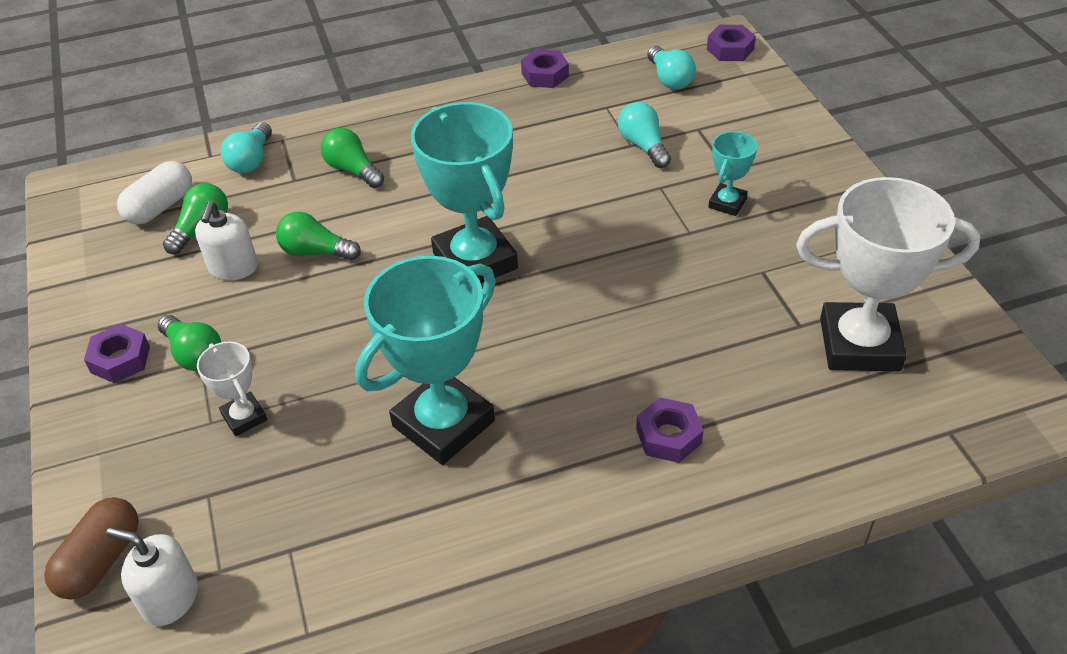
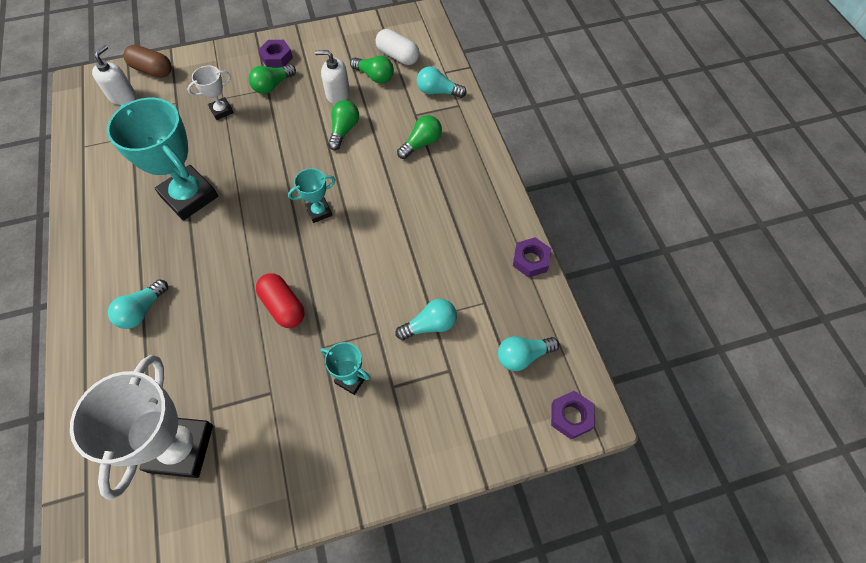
camera: 90 degrees right, 15 degrees up
(475, 261) = (319, 212): turquoise trophy -> turquoise trophy, size x0.48
(637, 277) = (283, 306): none -> red capsule
(668, 436) = (142, 311): purple nut -> turquoise light bulb

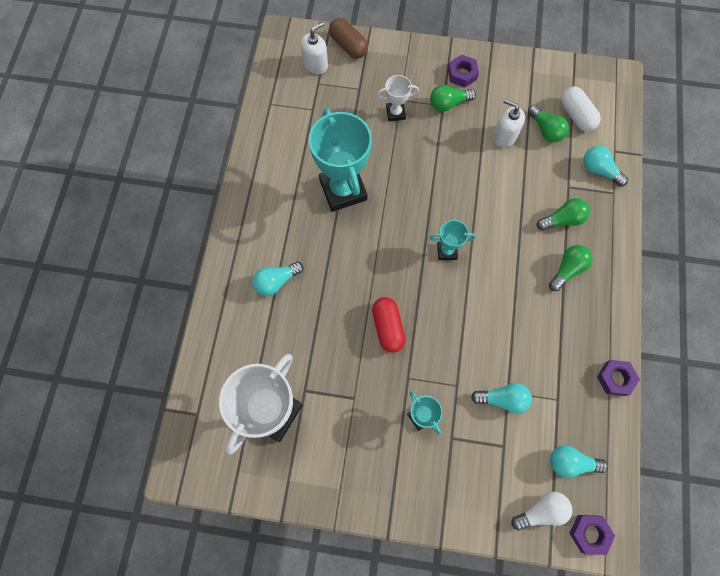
camera: 25 degrees right, 10 degrees up
(344, 130) = (497, 177): green light bulb -> green light bulb (567, 270)
(514, 417) = (541, 511): none -> white light bulb

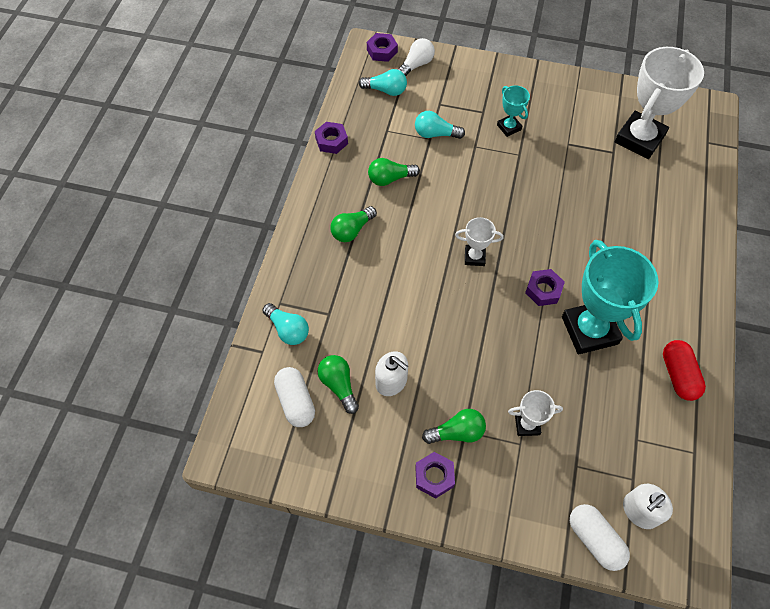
camera: 175 degrees left, 10 degrees down
(276, 281) = (653, 241): turquoise light bulb -> none
(348, 46) = (594, 539): brown capsule -> white capsule
(382, 223) = (543, 290): none -> purple nut
(388, 327) = (537, 194): red capsule -> red capsule (678, 375)
(447, 251) = (474, 257): turquoise trophy -> white trophy
(541, 511) = (416, 65): white light bulb -> white light bulb turned 150 degrees clockwise
(562, 220) = (345, 278): green light bulb -> green light bulb (390, 178)

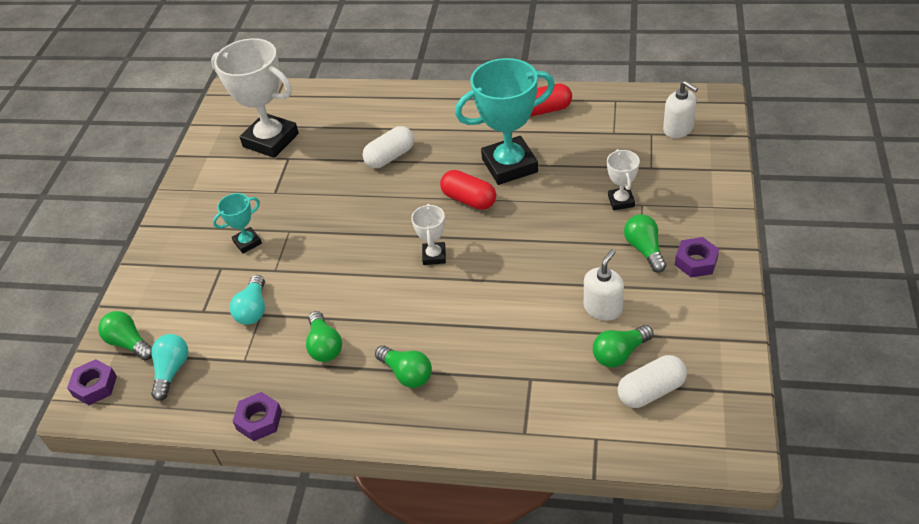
camera: 90 degrees left, 15 degrees down
(288, 329) = (560, 416): turquoise light bulb -> none
(416, 65) = (129, 343): white light bulb -> green light bulb
(543, 290) = (469, 200): purple nut -> red capsule
(594, 539) = (713, 153): white capsule -> white capsule (390, 157)

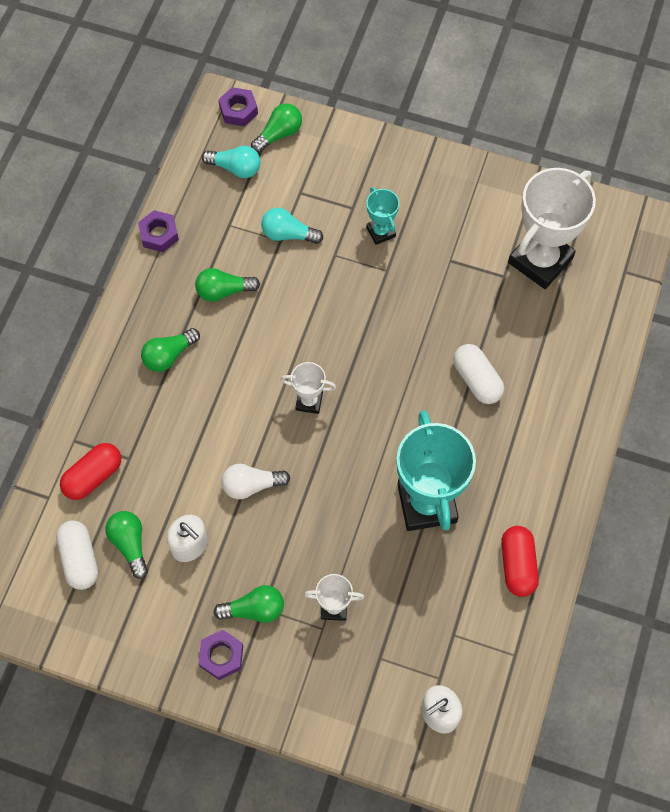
camera: 95 degrees right, 20 degrees up
(469, 200) = (382, 450): red capsule -> red capsule (93, 476)
(529, 277) = (251, 485): none -> white light bulb

